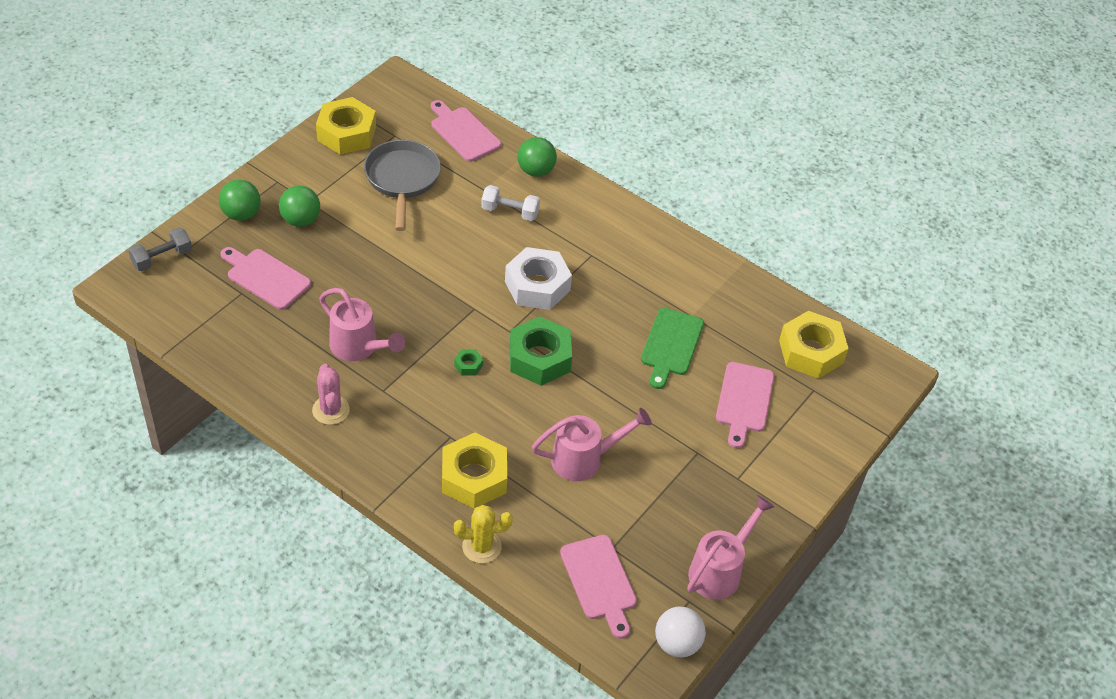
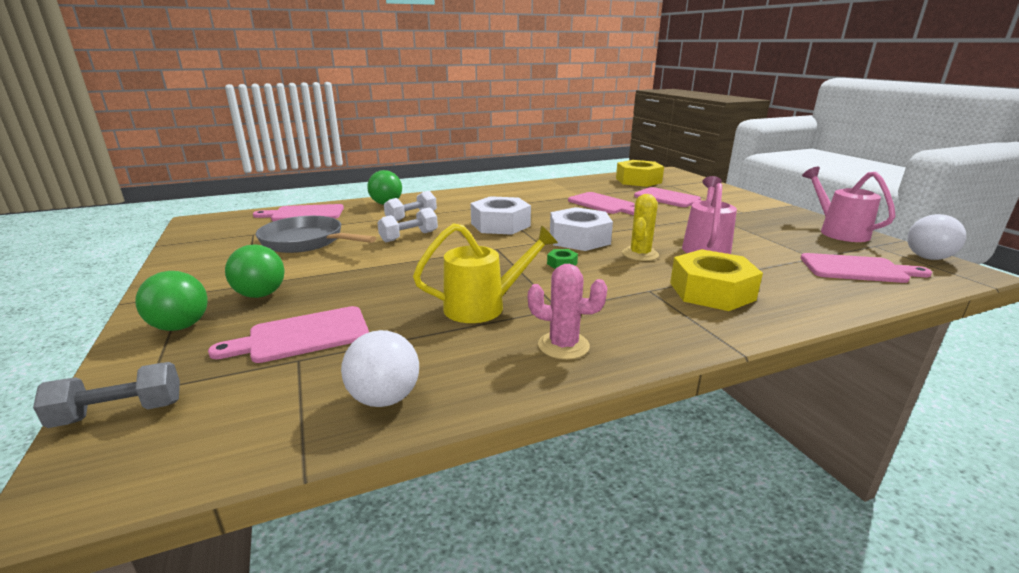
camera: 55 degrees left, 25 degrees down
(162, 258) = (120, 413): grey dumbbell -> grey dumbbell turned 75 degrees clockwise
(229, 352) = (385, 398): none -> white ball
(346, 133) = (205, 250): yellow nut -> none
(358, 347) = (483, 306): pink watering can -> yellow watering can
(459, 237) = (409, 236): none -> white dumbbell
(481, 546) = (813, 308): yellow cactus -> yellow cactus (640, 254)
(539, 358) = (579, 239): green nut -> white nut
(671, 345) = (603, 204): green cutting board -> pink cutting board

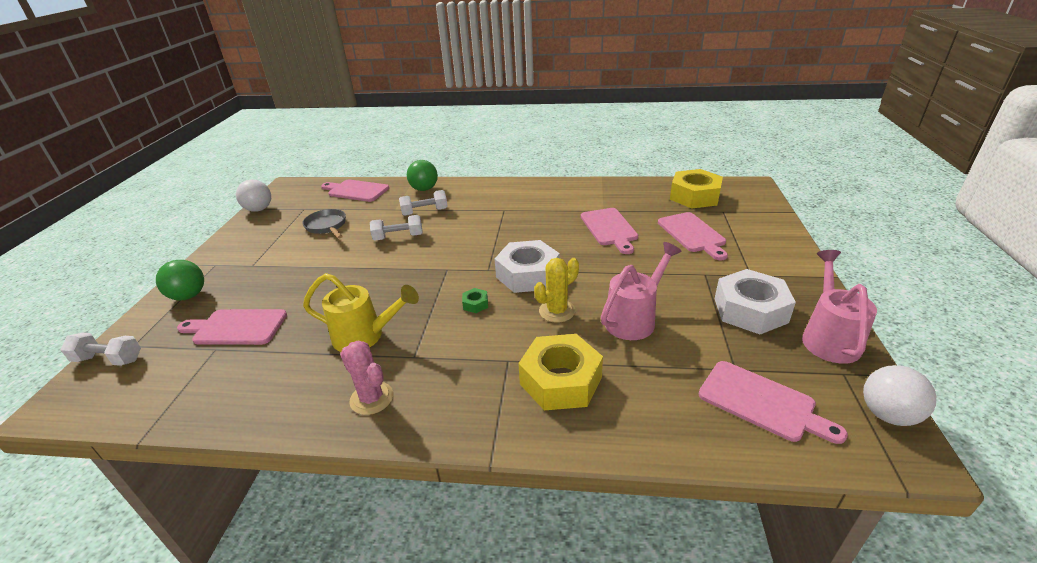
camera: 30 degrees right, 10 degrees up
(120, 413) = (109, 359): grey dumbbell -> white dumbbell
(261, 294) = (251, 278): green ball -> none
(306, 242) = (327, 226): grey pan -> grey pan, size x0.65
(385, 398) = (224, 402): white ball -> white ball (259, 209)
(500, 225) = (482, 238): white nut -> white nut (750, 310)

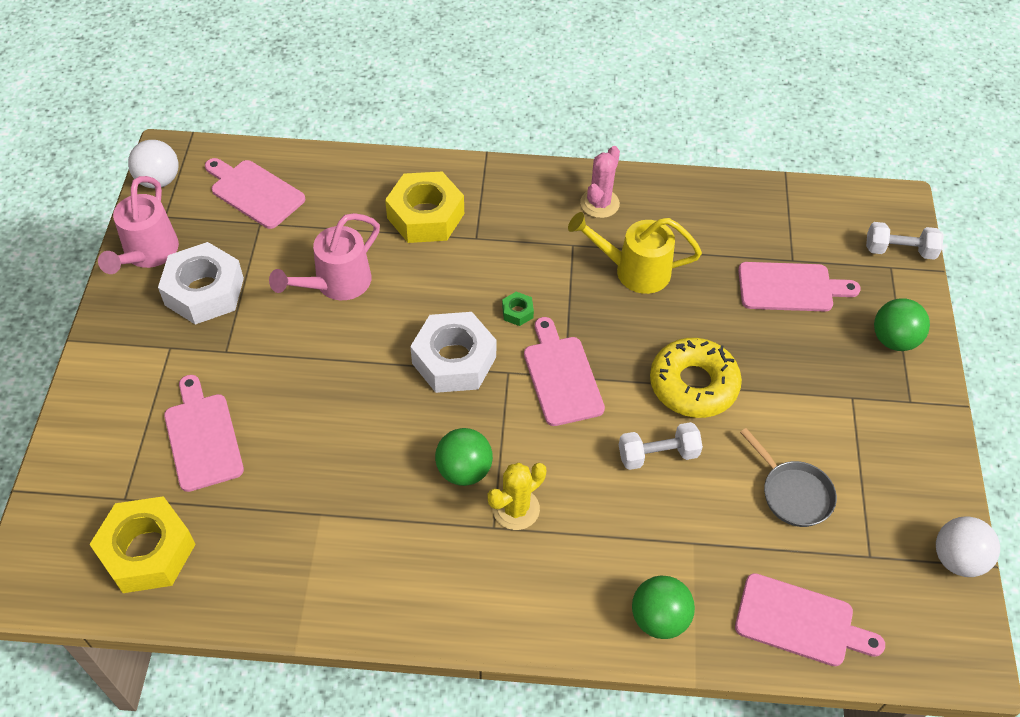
camera: 175 degrees right, 20 degrees up
(357, 268) = (693, 384): none -> yellow donut
(371, 398) = (599, 203): pink cactus -> pink cactus turned 75 degrees clockwise
(424, 212) = (635, 529): white dumbbell -> none
(520, 227) = (464, 470): none -> green ball
(557, 311) = (421, 298): yellow cactus -> yellow cactus (516, 509)
(609, 228) = (323, 459): pink cutting board -> pink cutting board (561, 376)

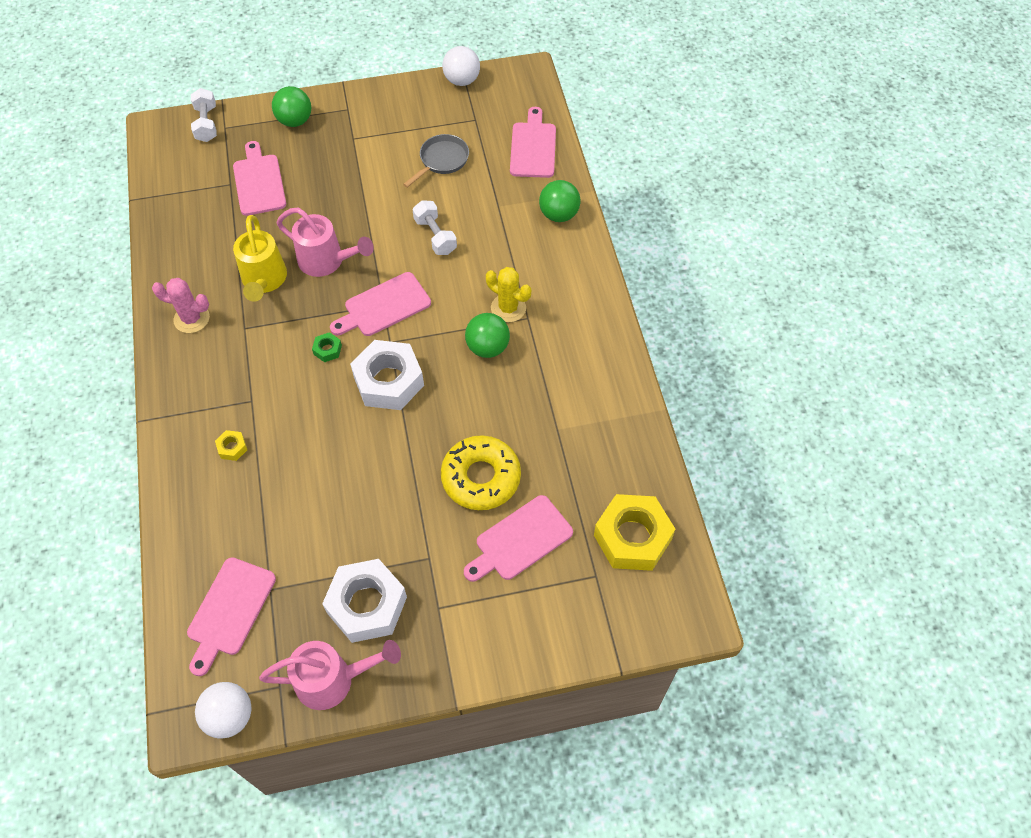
camera: 105 degrees left, 5 degrees up
(336, 284) = (330, 495): pink watering can -> pink watering can (326, 261)
(425, 216) = (232, 448): yellow nut -> yellow nut, size x0.42
(693, 384) = (368, 225): yellow donut -> yellow donut (481, 477)

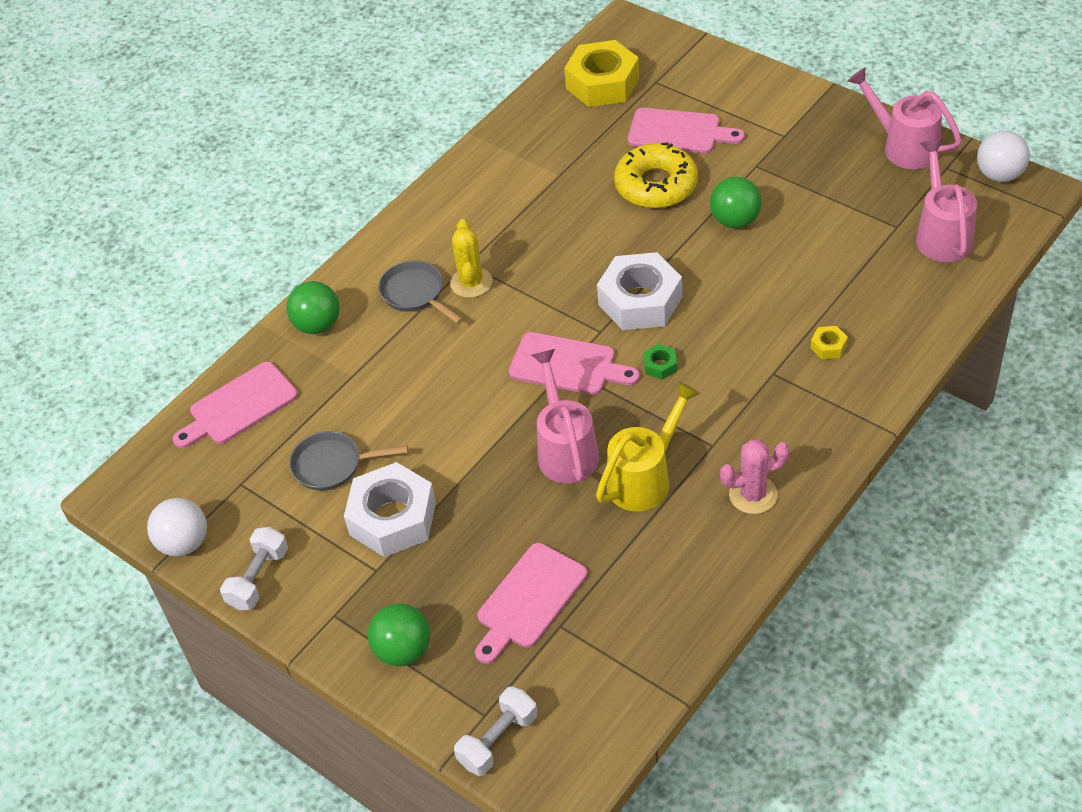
camera: 125 degrees left, 10 degrees down
(191, 319) = (753, 495): pink cactus -> pink cactus turned 75 degrees counterclockwise
(229, 610) = (941, 234): pink cutting board -> pink watering can
(367, 605) = (833, 170): white nut -> white nut (393, 518)
(435, 236) = (442, 393): white dumbbell -> white dumbbell (258, 578)
(487, 347) = (529, 266): green ball -> green ball (735, 220)
(531, 275) = (415, 294): none -> grey pan

